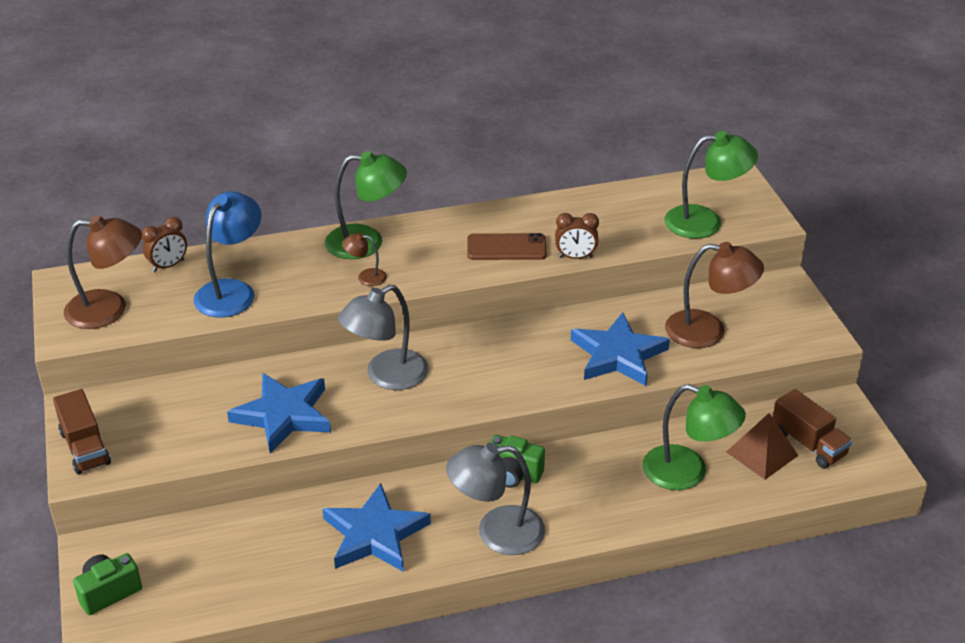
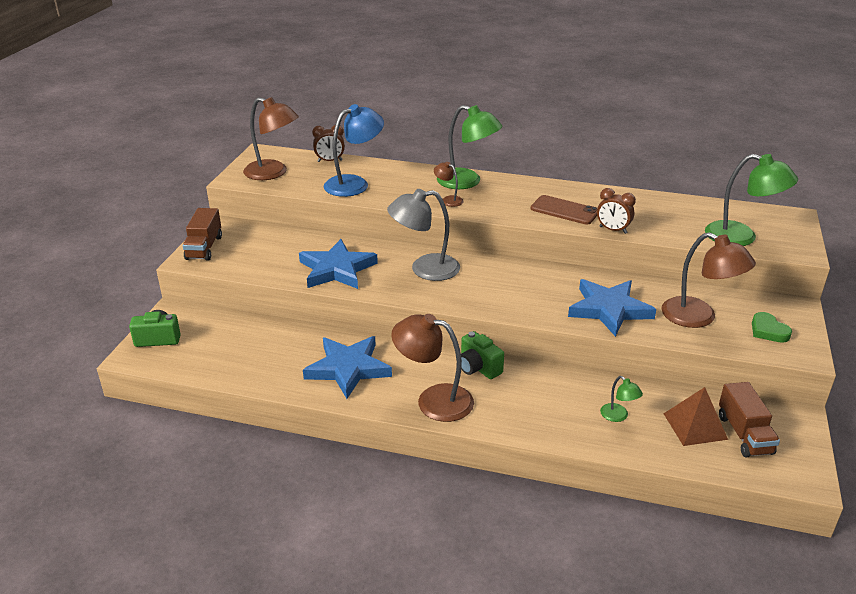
camera: 30 degrees right, 5 degrees down
(496, 532) = (433, 400): grey lamp -> brown lamp
(687, 473) = (618, 416): green lamp -> green lamp, size x0.48
(779, 323) = (768, 331): none -> green heart

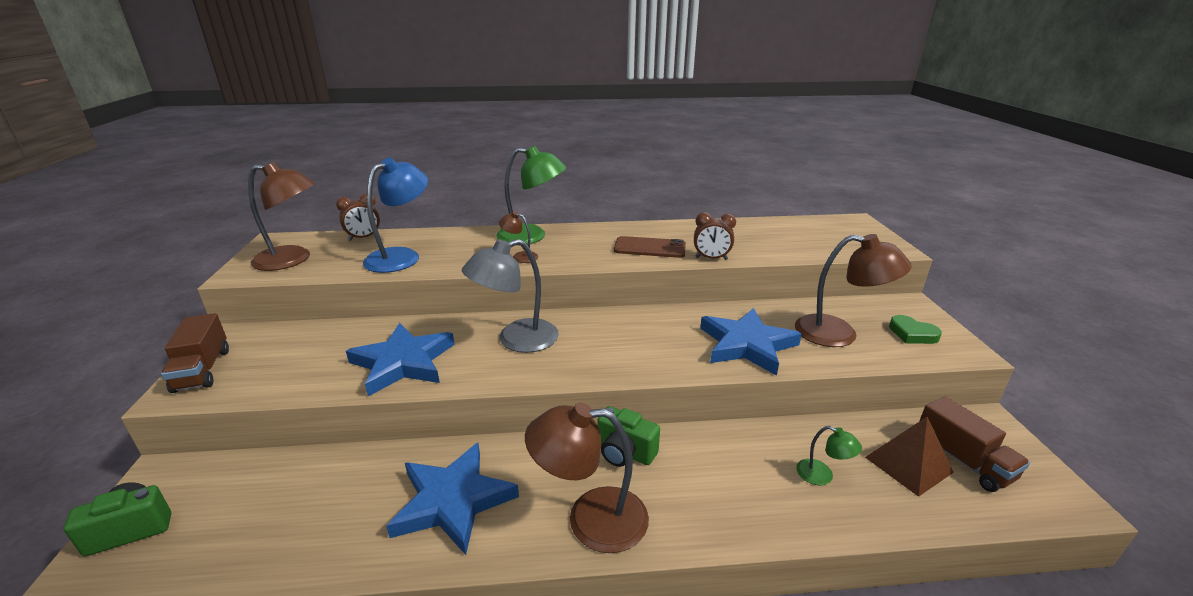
camera: 20 degrees left, 5 degrees down
(741, 237) = (832, 245): green lamp -> none

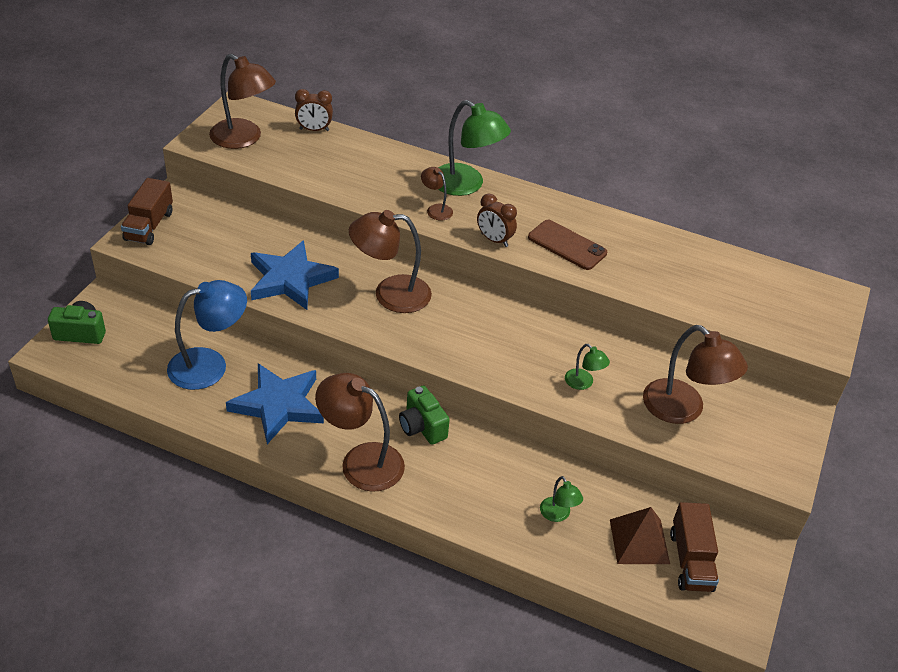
camera: 25 degrees right, 15 degrees up
(401, 256) = (333, 169): blue lamp -> blue lamp (209, 365)
(516, 340) = (390, 294): grey lamp -> brown lamp
(711, 258) = (614, 282): brown clock -> brown clock (494, 240)
(747, 345) = (583, 383): blue star -> green lamp
(912, 334) = (756, 441): green heart -> none

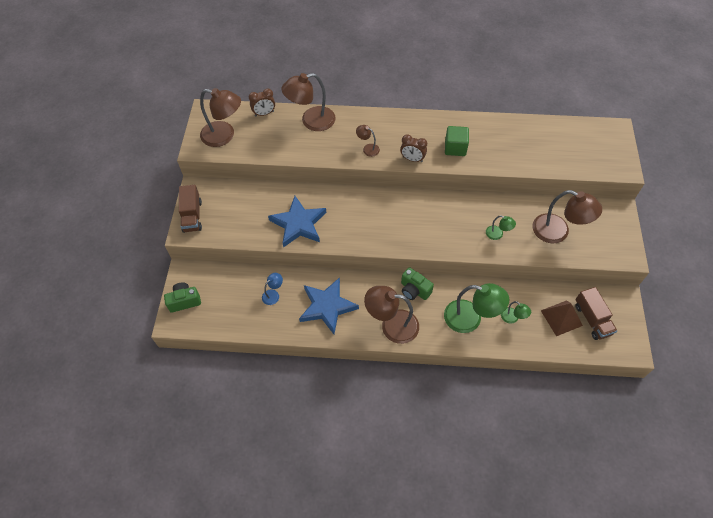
camera: 15 degrees left, 15 degrees up
(209, 365) = (273, 294): blue lamp -> blue lamp, size x0.48
(390, 294) = (362, 213): brown lamp -> brown lamp (311, 121)
(466, 185) = (376, 124): green lamp -> green lamp (470, 319)
(567, 245) = (455, 148): brown phone -> green cube

